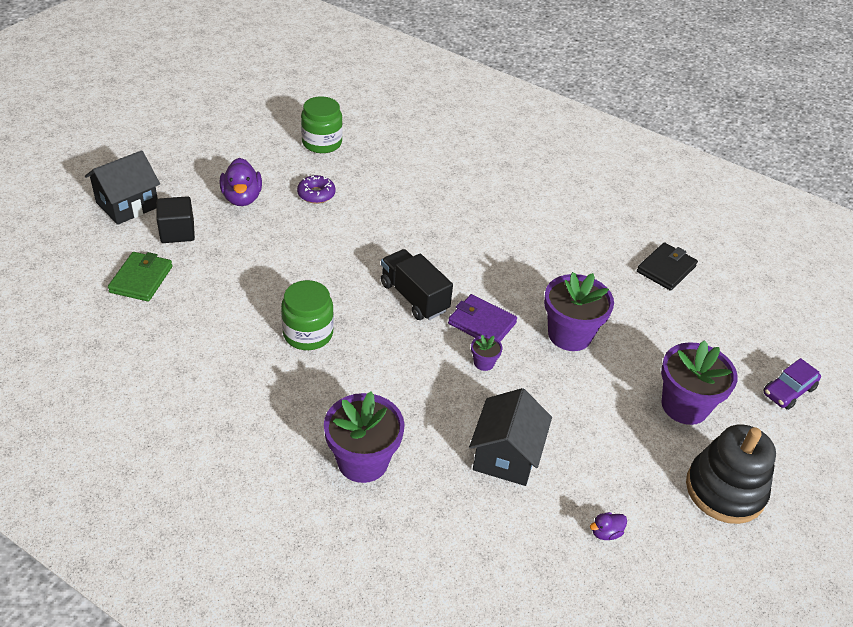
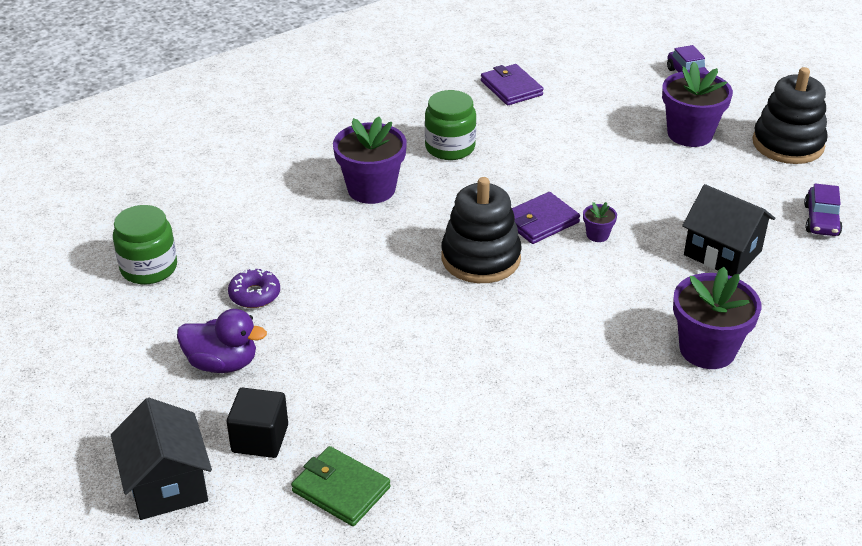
camera: 65 degrees left, 5 degrees down
(308, 334) = (506, 352): green jar -> green jar (450, 147)
(414, 297) = (480, 258): black truck -> black stacking toy
(569, 334) = (578, 171): purple flower pot -> purple flower pot (371, 189)
(605, 532) = (821, 220): purple duck -> purple car
(666, 269) = (511, 88): black wallet -> purple wallet

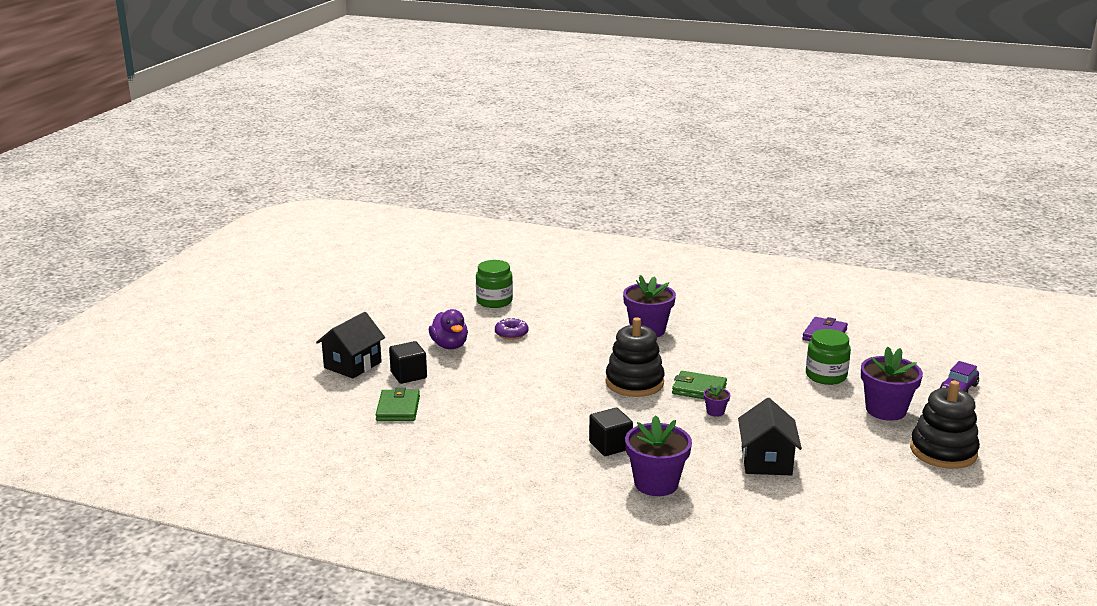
camera: 55 degrees right, 15 degrees down
(450, 147) = (726, 338): green jar -> green jar (826, 376)
(540, 221) = (699, 389): purple wallet -> green wallet
(601, 344) = (610, 445): none -> black cube
(821, 220) = (868, 490): purple car -> none

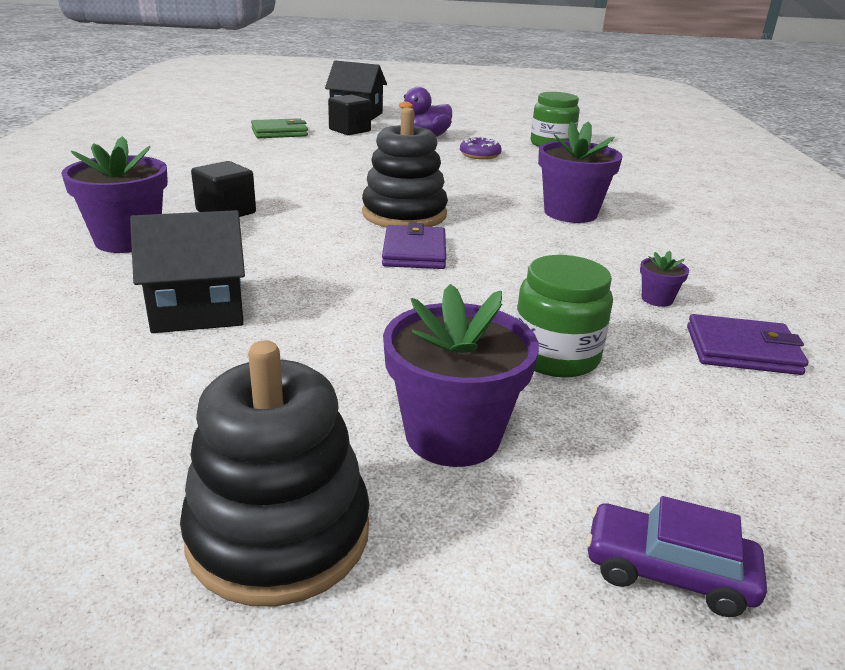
camera: 70 degrees right, 5 degrees up
(699, 389) = (414, 252): green wallet -> purple wallet
(715, 412) = (348, 266): purple flower pot -> purple flower pot (657, 299)

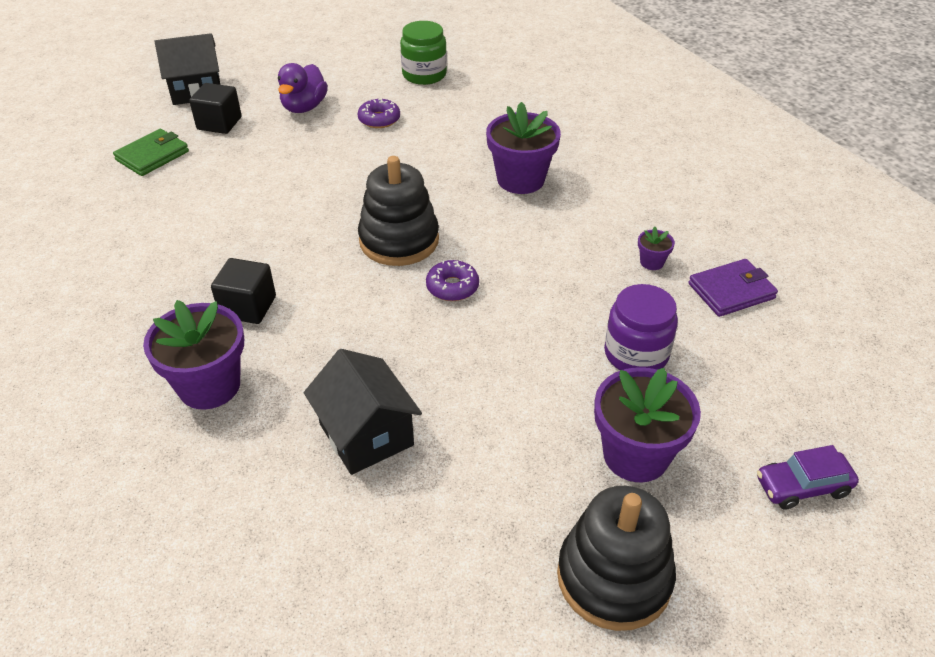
camera: 30 degrees left, 15 degrees up
(198, 310) = (366, 434): black house -> black house turned 75 degrees counterclockwise
(414, 252) = (452, 287): purple wallet -> purple donut
(555, 356) = (636, 354): green jar -> purple jar

